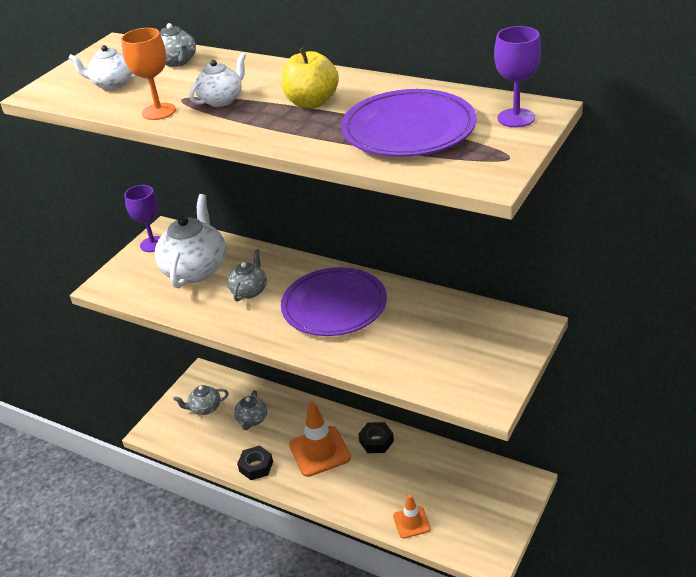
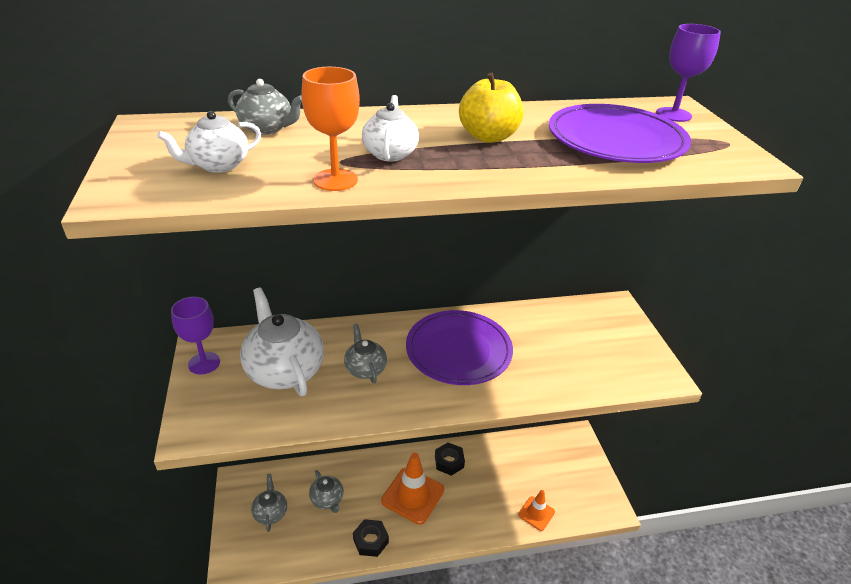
camera: 45 degrees left, 0 degrees up
(205, 408) = (270, 513): grey teapot -> grey teapot turned 135 degrees clockwise

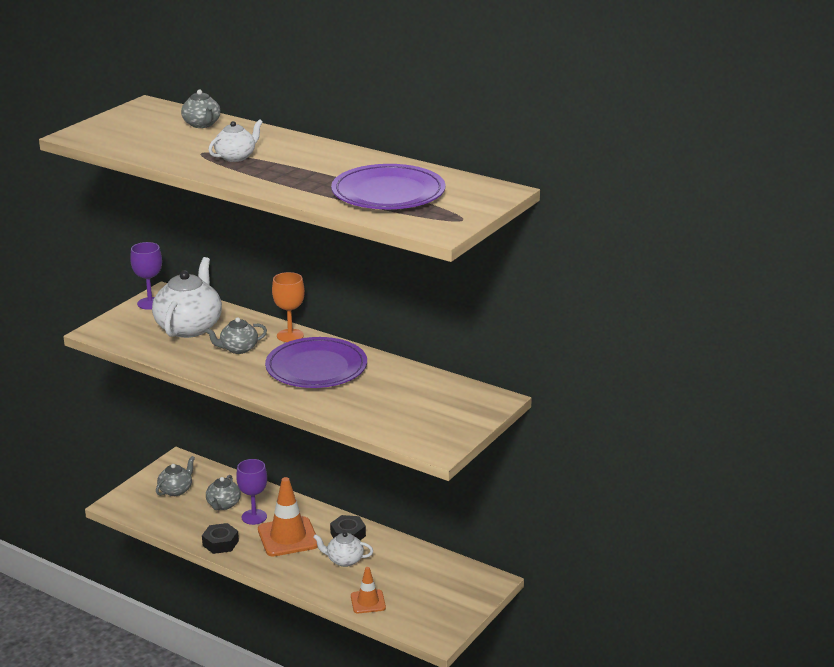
camera: 45 degrees right, 10 degrees down
(218, 165) = (141, 135): white teapot -> white teapot (344, 560)
(335, 180) = (180, 160): orange goblet -> orange goblet (290, 336)
(365, 369) = (238, 349): grey teapot -> grey teapot turned 135 degrees counterclockwise
(488, 137) = (313, 166): yellow apple -> none
(673, 114) = (479, 194): purple goblet -> purple goblet (254, 517)

